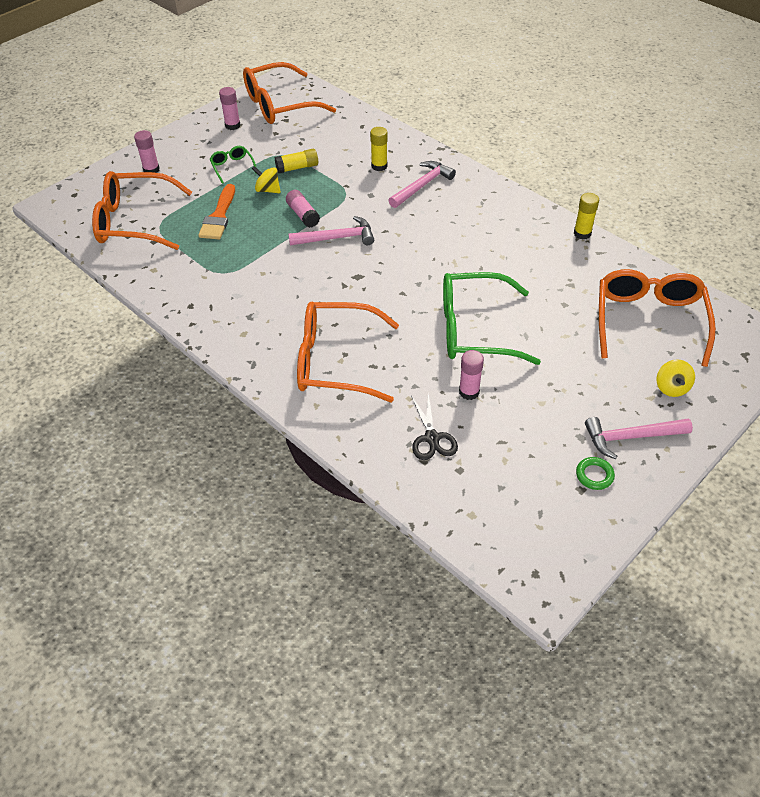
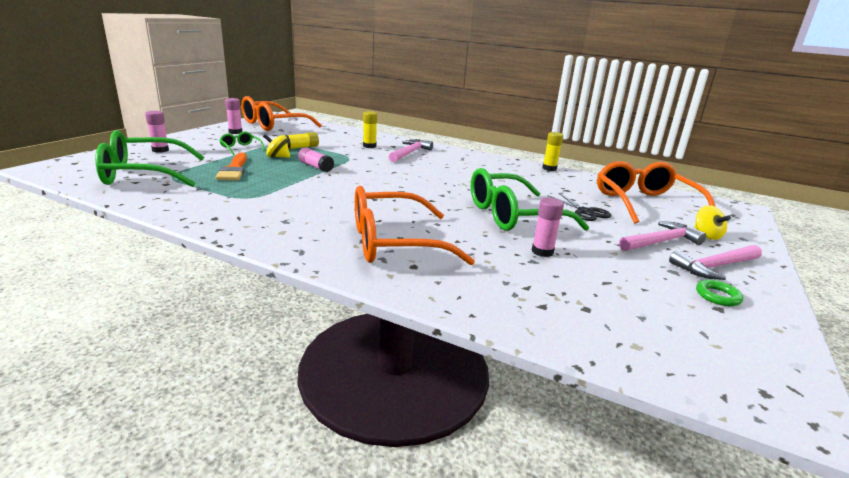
camera: 20 degrees left, 25 degrees down
(134, 221) = (143, 174): orange glasses -> green glasses
(337, 238) = (353, 176): pink hammer -> pink hammer (661, 242)
(432, 438) = (535, 287): black scissors -> black scissors (585, 212)

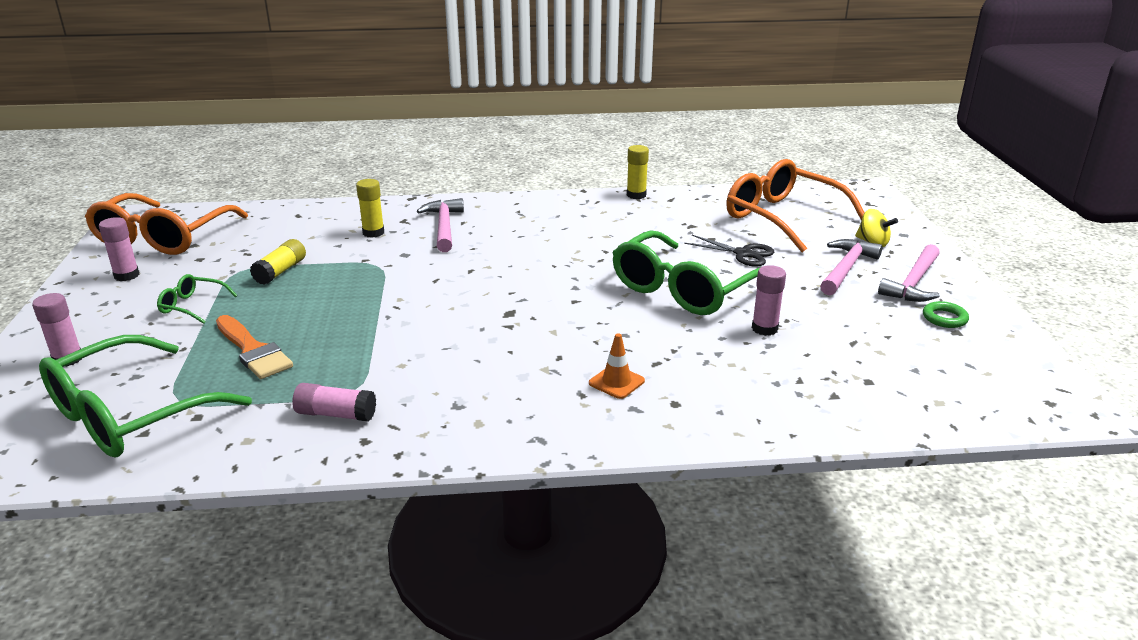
camera: 30 degrees left, 5 degrees up
(277, 157) = (277, 302): yellow spinning top -> none
(315, 167) = (359, 300): pink glue stick -> pink glue stick (335, 414)
(393, 243) = (616, 382): orange glasses -> orange traffic cone

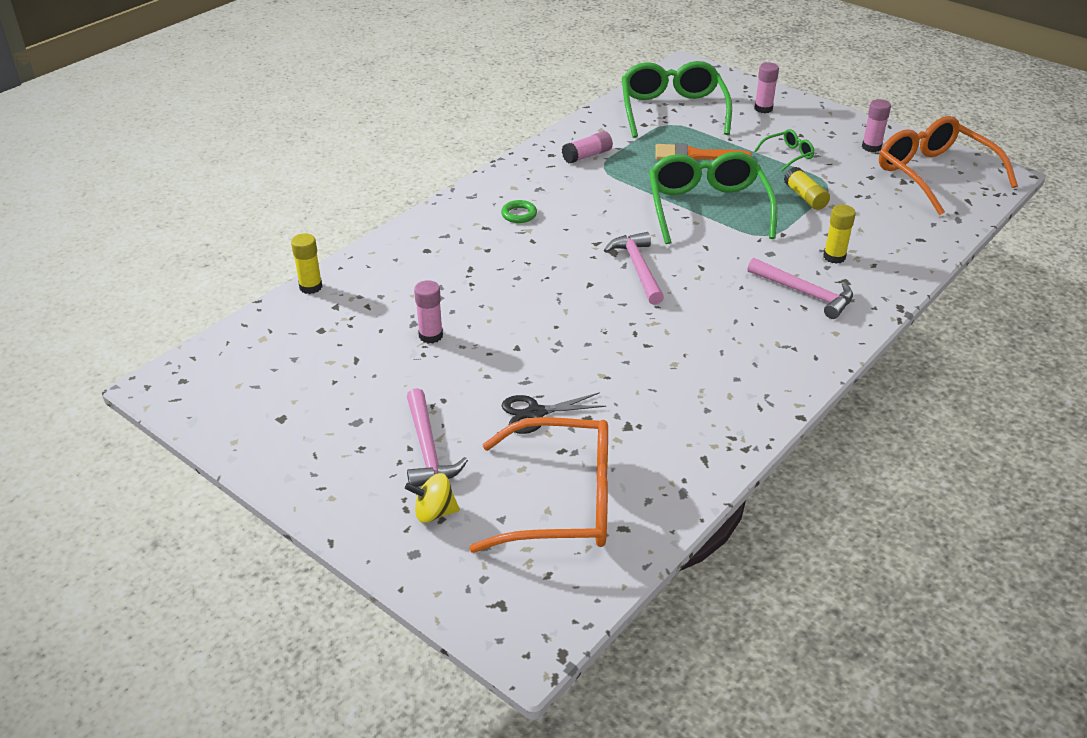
camera: 135 degrees right, 10 degrees up
(616, 382) = (476, 244): orange traffic cone -> none
(636, 195) = (744, 443): yellow glue stick -> yellow glue stick (311, 287)
(683, 289) = (532, 339): green glasses -> green glasses (707, 208)
(913, 283) = (353, 465): pink hammer -> pink hammer (638, 268)
(944, 318) = (299, 430): green ring -> green ring (519, 214)

